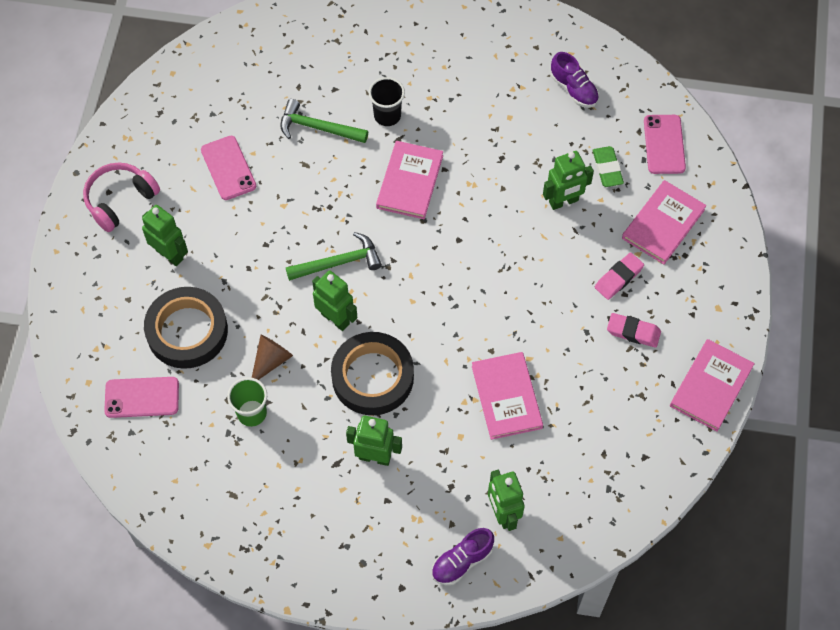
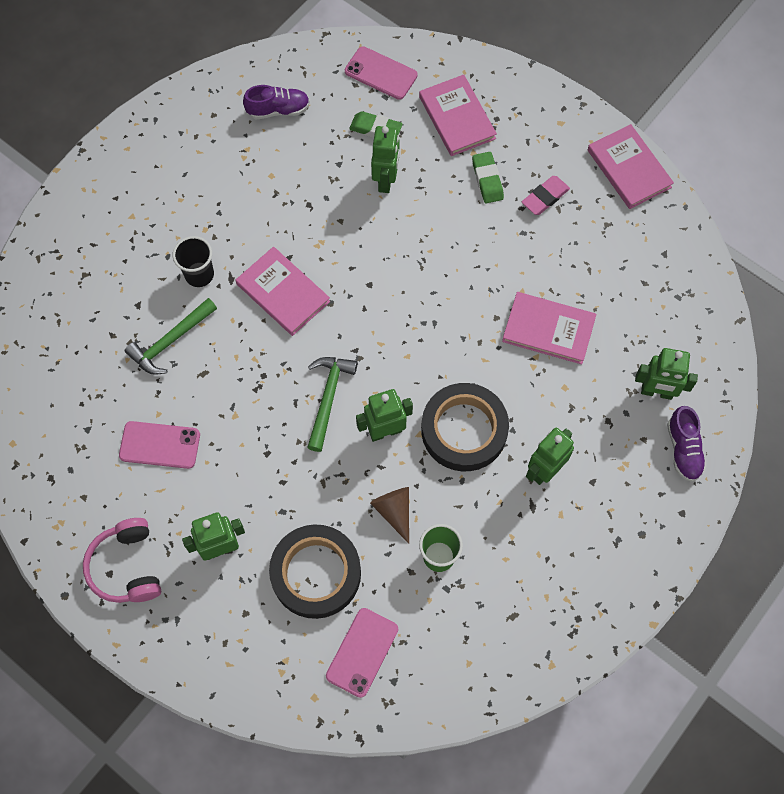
camera: 60 degrees left, 5 degrees up
(618, 278) = (487, 180): pink eraser -> green eraser

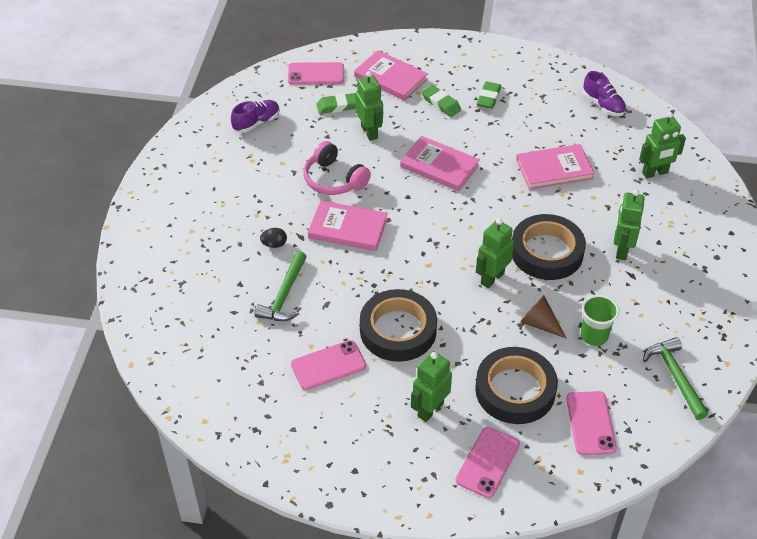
camera: 30 degrees left, 20 degrees down
(127, 567) = (365, 458): pink headphones -> pink headphones (334, 179)
(199, 274) = (274, 244): black cup -> black egg
(234, 636) = (487, 462): none -> pink phone
(251, 441) = (398, 330): none -> black tape
(328, 398) = (434, 277): green hammer -> green hammer (675, 377)
(545, 197) = (488, 98): pink eraser -> green eraser
(629, 169) = (530, 61): pink book -> pink book (439, 166)
(683, 449) = (700, 197): purple shoe -> purple shoe (603, 105)

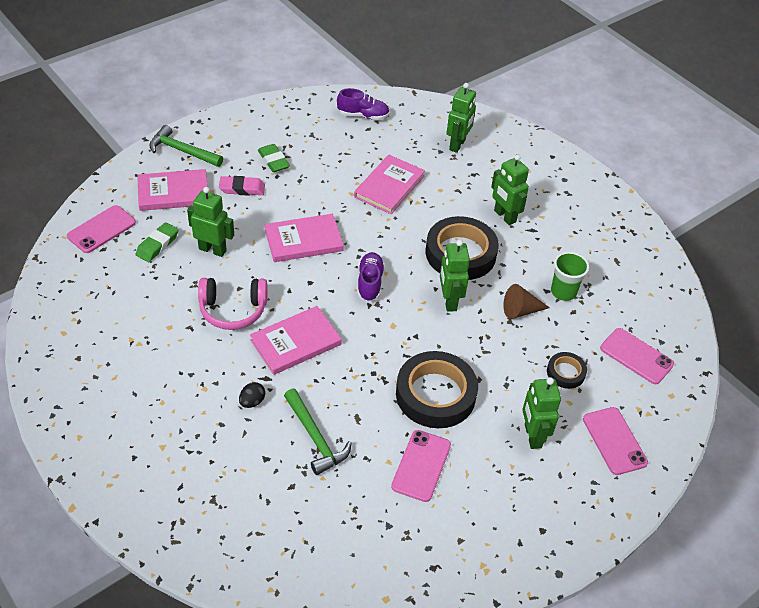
camera: 50 degrees left, 0 degrees up
(256, 123) = (100, 307): purple shoe -> purple shoe (370, 283)
(441, 104) = (242, 189): green eraser -> pink eraser
(515, 390) = (566, 372): black tape -> black tape, size x0.49
(675, 377) = (641, 282): green hammer -> green hammer (182, 151)

